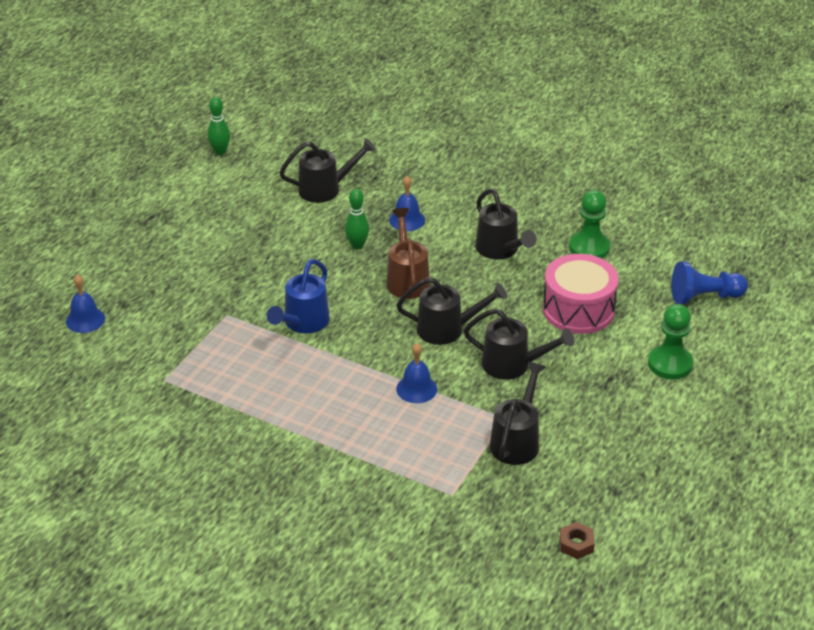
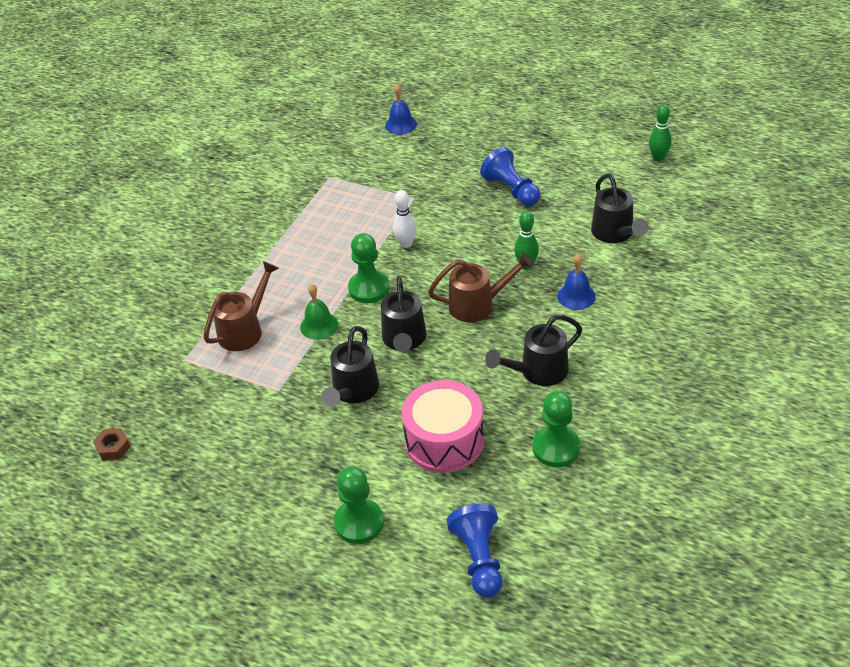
camera: 90 degrees right, 5 degrees up
(238, 246) = (511, 190): none -> blue pawn
(303, 323) = (406, 244): blue watering can -> white bowling pin
(367, 351) = (369, 288): none -> green pawn
(413, 446) = (245, 330): none -> brown watering can
(416, 389) = (319, 325): blue bell -> green bell
(517, 440) = (247, 400): black watering can -> none

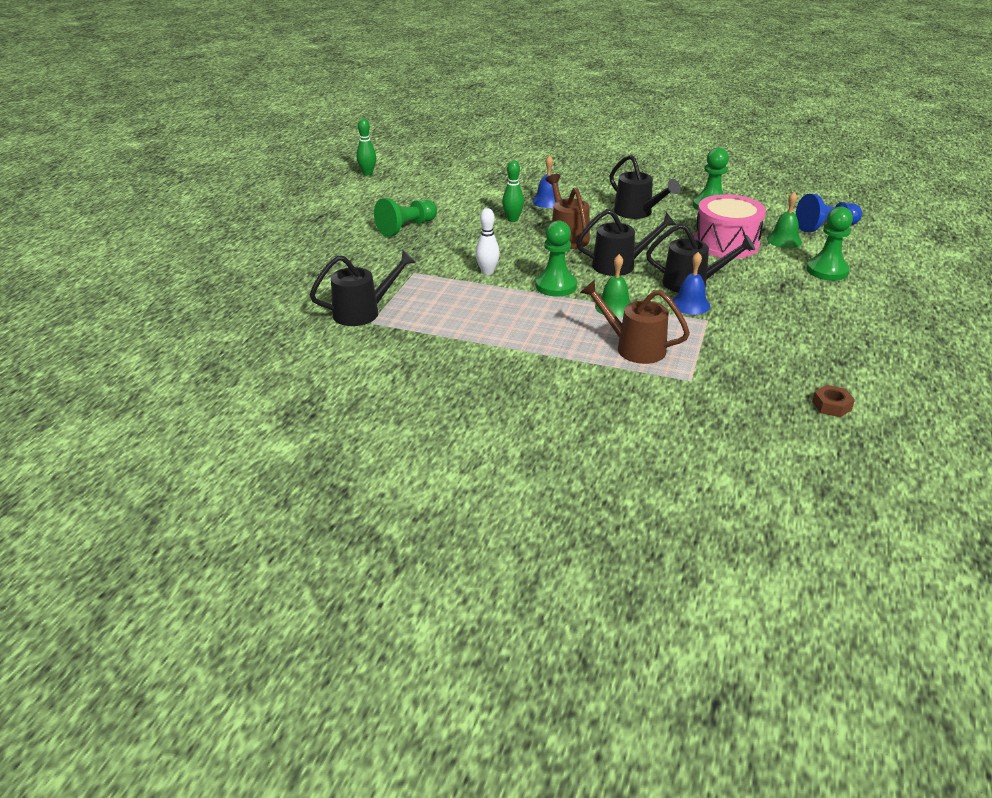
camera: 100 degrees left, 10 degrees down
(401, 125) = (279, 287): blue bell -> blue bell (690, 304)
(446, 501) = (784, 240): none -> green bell
(511, 190) = (406, 228): blue pawn -> green pawn
(615, 234) = (469, 188): black watering can -> black watering can (363, 312)

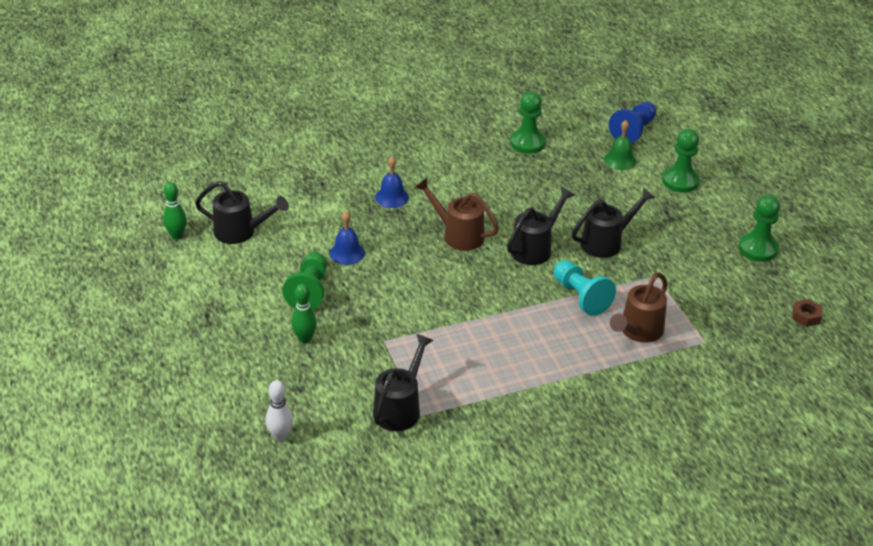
camera: 40 degrees left, 5 degrees up
(487, 272) = (443, 309): white bowling pin -> white bowling pin (280, 436)
(512, 219) = (389, 235): green bowling pin -> green bowling pin (305, 339)
(555, 286) = (514, 297): green pawn -> green pawn (758, 249)
(614, 307) = (580, 297): green bell -> turquoise pawn
(633, 347) = (638, 331): brown watering can -> brown watering can turned 45 degrees counterclockwise
(637, 213) = (481, 178): black watering can -> black watering can (241, 232)
(690, 304) = (628, 266): blue bell -> blue bell (347, 253)
(726, 243) = (584, 184): pink drum -> none

